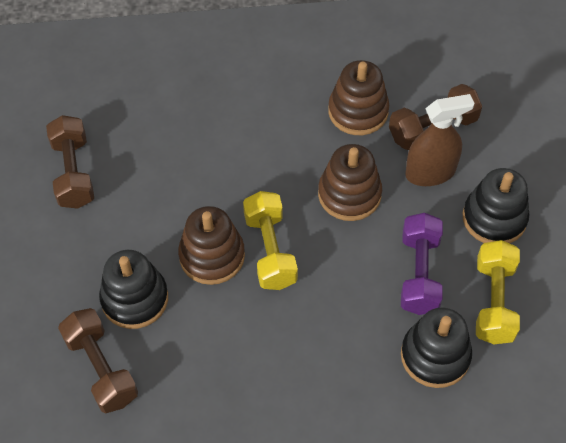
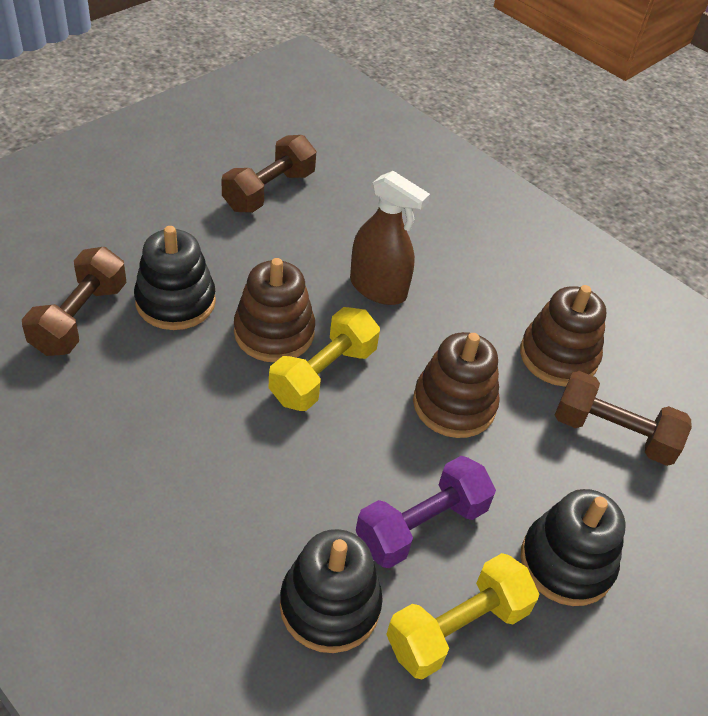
camera: 45 degrees right, 10 degrees down
(430, 172) = (557, 463): brown spray bottle -> brown spray bottle (378, 288)

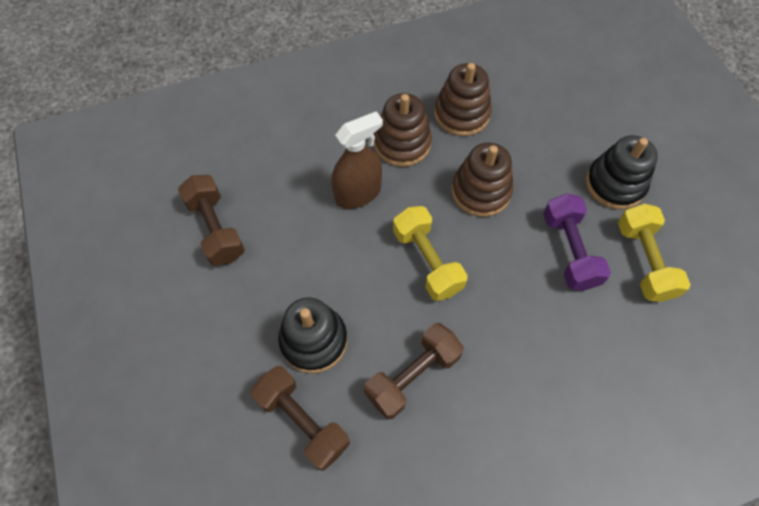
camera: 60 degrees left, 15 degrees up
(274, 332) = (374, 279): brown stacking toy -> brown stacking toy (402, 143)
(330, 605) = (612, 326): black stacking toy -> none
(613, 433) = (532, 115): brown dumbbell -> brown dumbbell (412, 376)

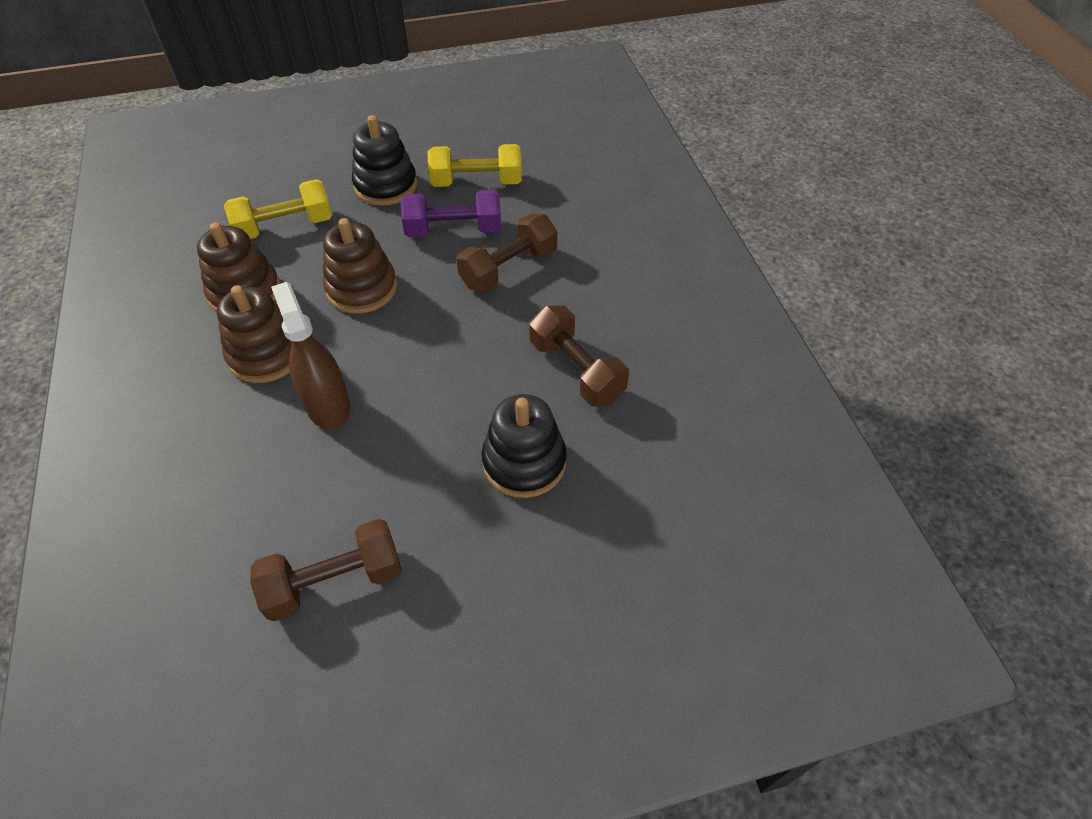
camera: 85 degrees left, 10 degrees down
(302, 421) = (622, 477): brown dumbbell -> brown dumbbell (508, 269)
(427, 261) = (441, 345): yellow dumbbell -> yellow dumbbell (285, 226)

